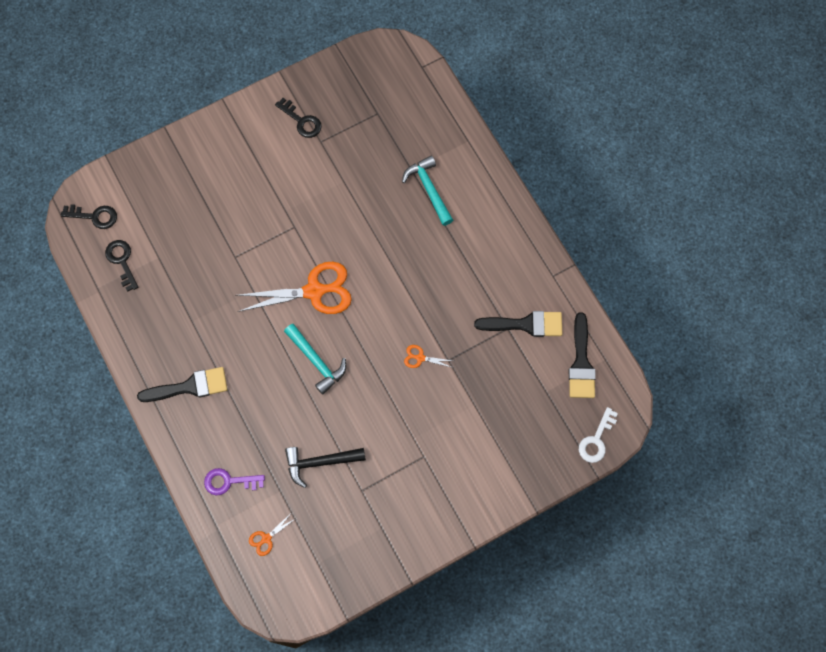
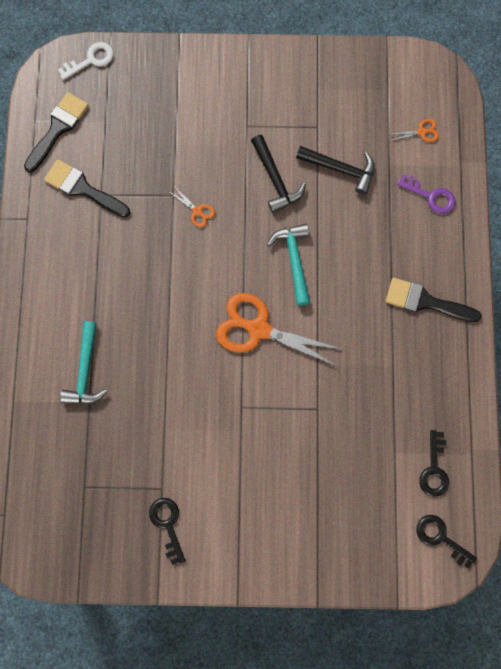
camera: 150 degrees left, 5 degrees up
(371, 421) = (275, 179): none -> black hammer

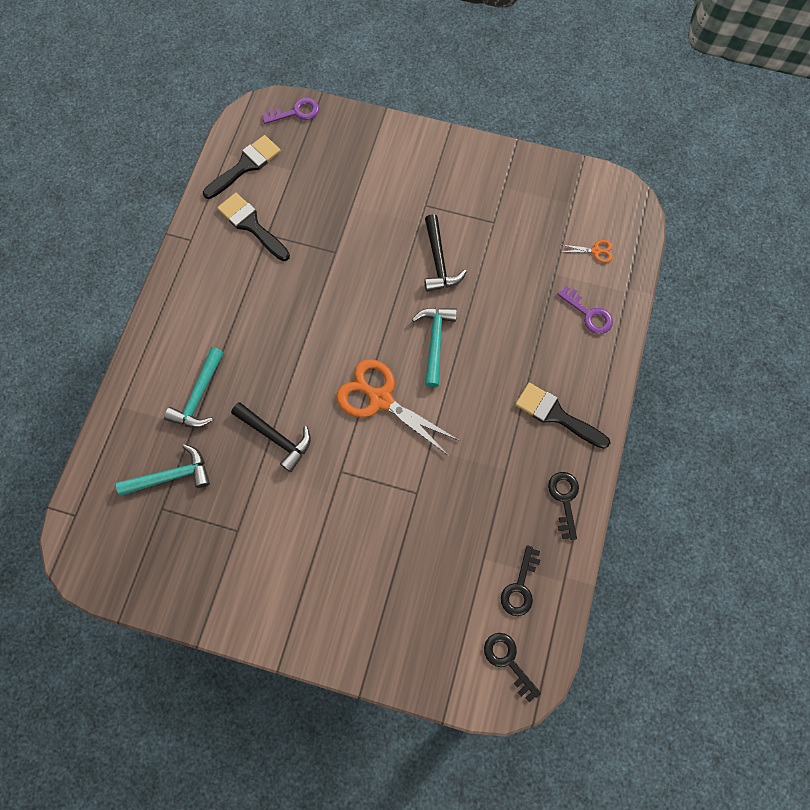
camera: 15 degrees right, 5 degrees down
(83, 454) = (171, 476): none -> turquoise hammer
(91, 60) = (296, 112): white key -> purple key
(167, 525) = (231, 569): black key -> black key (564, 499)
(197, 211) = (354, 272): orange scissors -> none
(340, 169) = (505, 267): black hammer -> black hammer (275, 437)

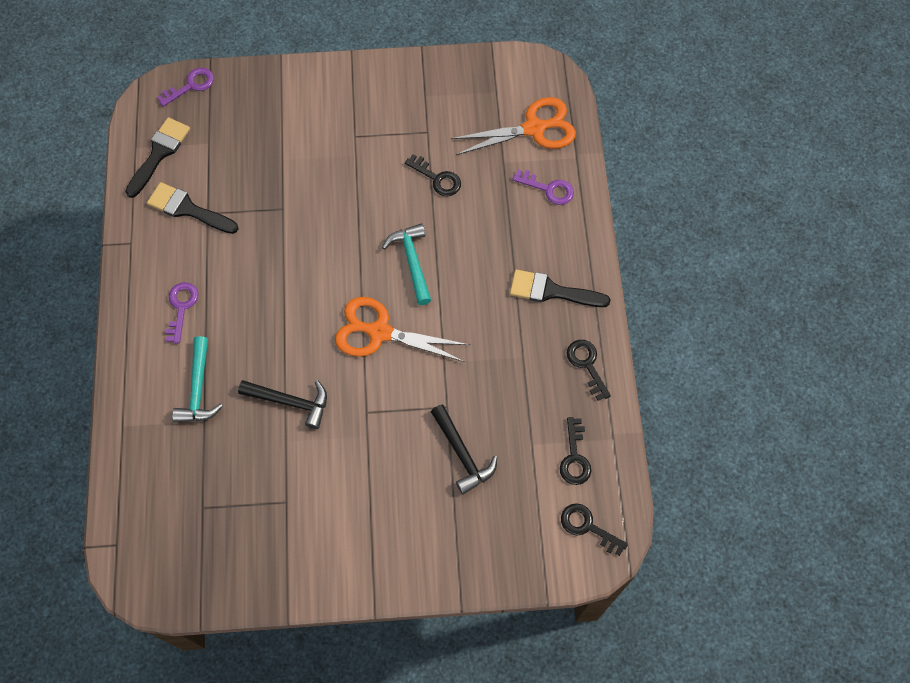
camera: 20 degrees left, 5 degrees down
(171, 476) = (200, 474): turquoise hammer -> none
(212, 314) = (181, 307): none -> purple key
(438, 261) = (387, 185): black hammer -> black hammer (462, 454)
(487, 270) = (437, 178): none -> black key
(595, 251) = (534, 129): orange scissors -> orange scissors, size x2.33

